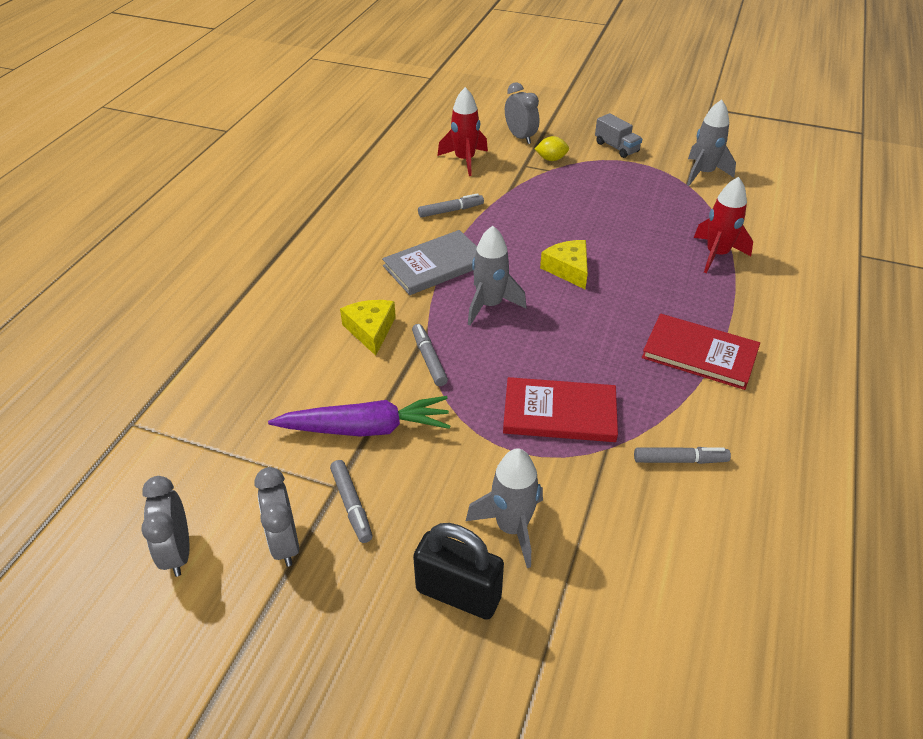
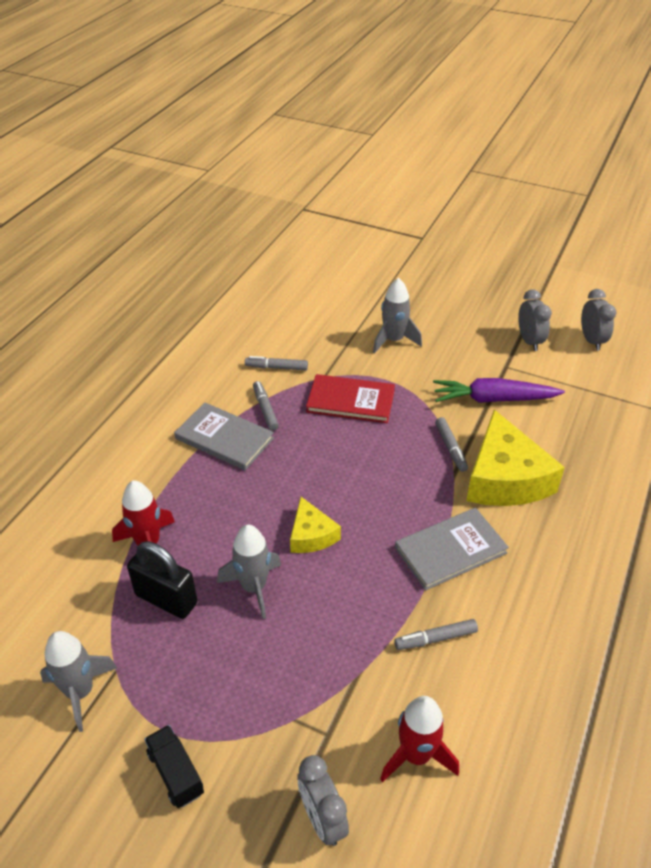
camera: 175 degrees left, 0 degrees up
(351, 505) = (493, 356): grey marker -> grey marker (265, 409)
(370, 330) = (505, 478): yellow cheese -> yellow cheese, size x1.88
(458, 594) = (426, 315): black padlock -> black padlock (166, 599)
(490, 305) = (396, 497): grey rocket -> grey rocket (254, 587)
(551, 159) = (285, 747): yellow lemon -> none
(616, 147) = (176, 773): grey truck -> black truck
(699, 354) = (224, 438): red book -> grey book

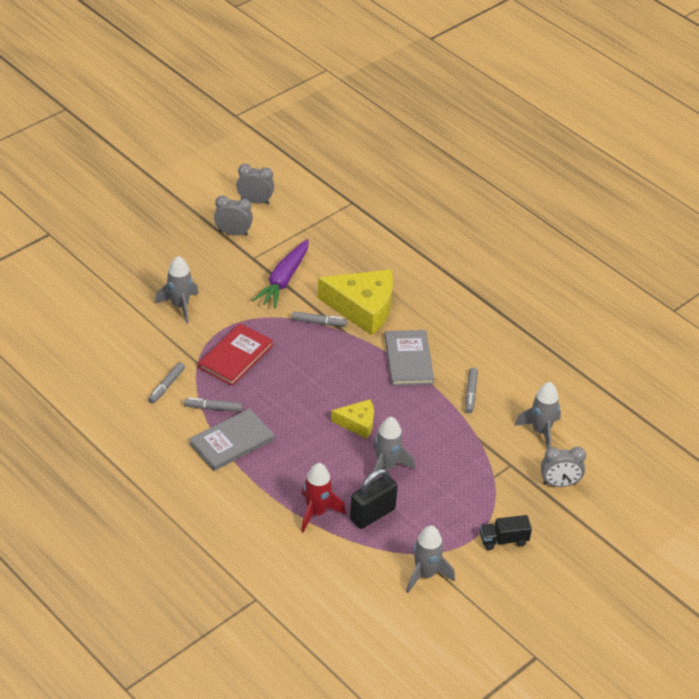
camera: 70 degrees left, 0 degrees up
(416, 755) = (540, 431): red rocket -> grey rocket

